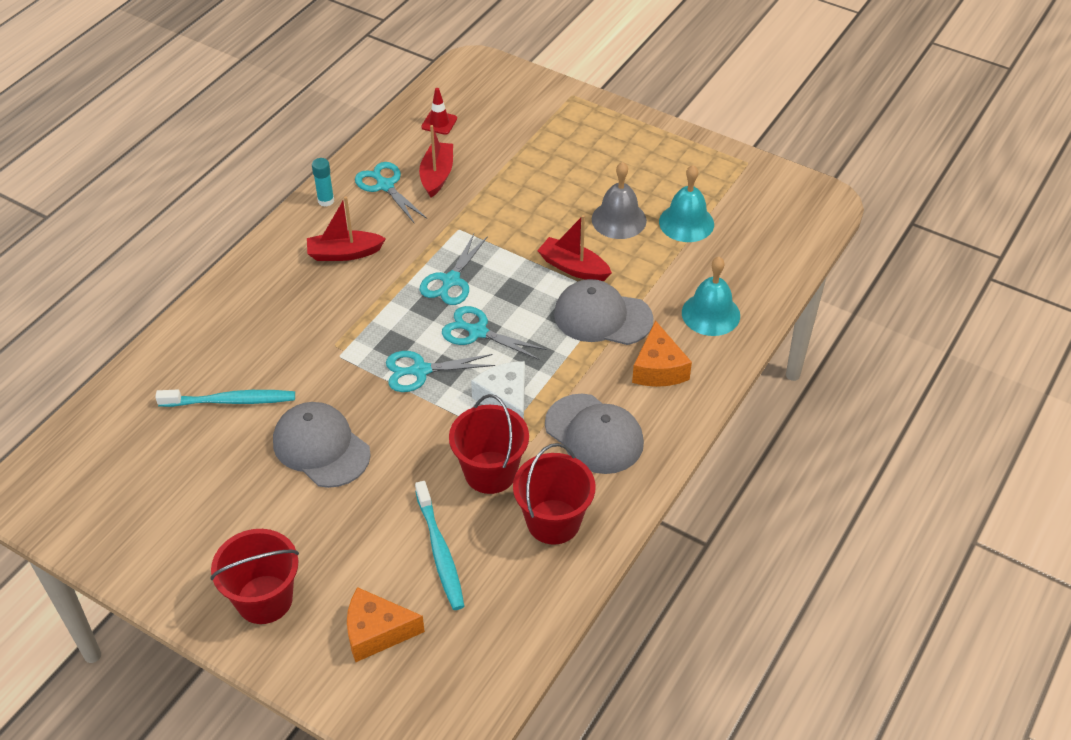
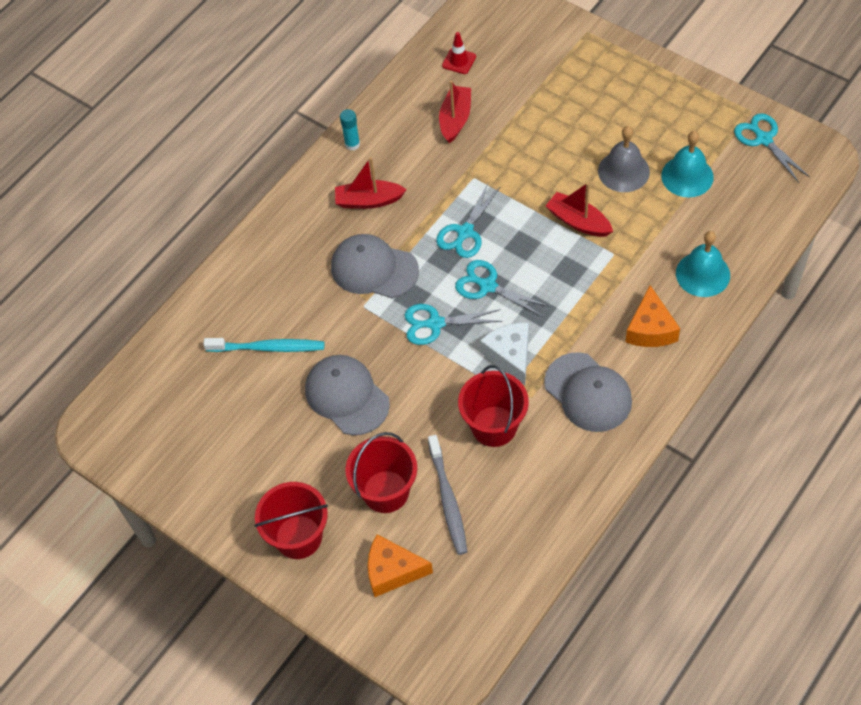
camera: 10 degrees right, 10 degrees up
(385, 186) = (407, 129): turquoise scissors -> turquoise scissors (764, 139)
(440, 552) = (448, 500): turquoise toothbrush -> grey toothbrush
(553, 522) = (547, 476): red bucket -> red bucket (386, 491)
(602, 317) = (602, 274): grey cap -> grey cap (374, 269)

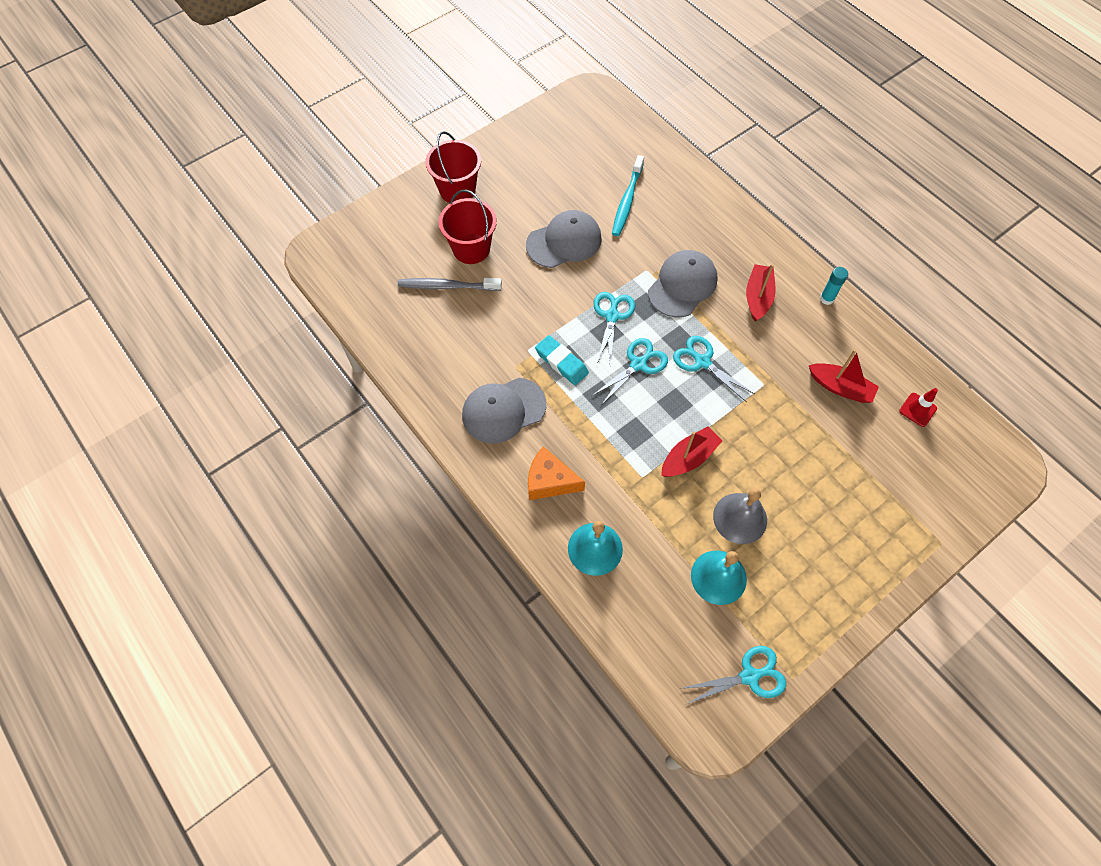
camera: 100 degrees right, 5 degrees up
(392, 571) = (405, 239): orange cheese -> none
(494, 426) = (498, 333): red bucket -> none
(510, 355) = (561, 362): white cheese -> turquoise eraser

